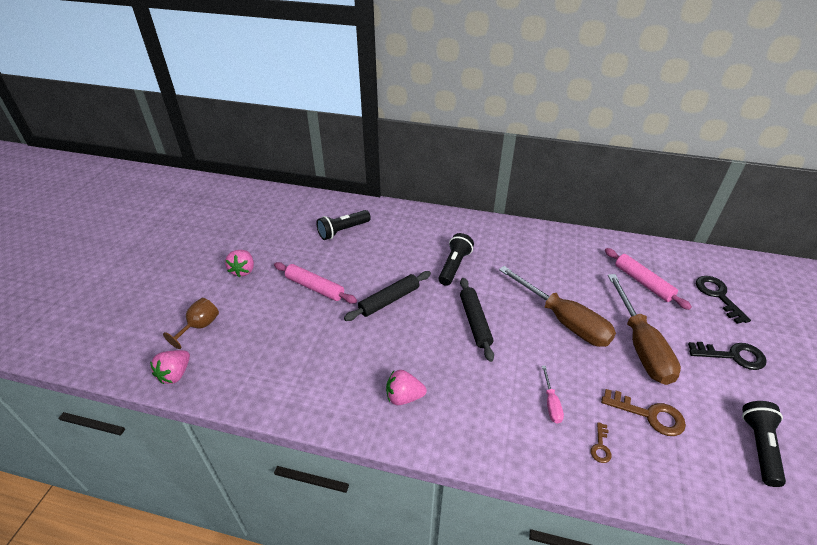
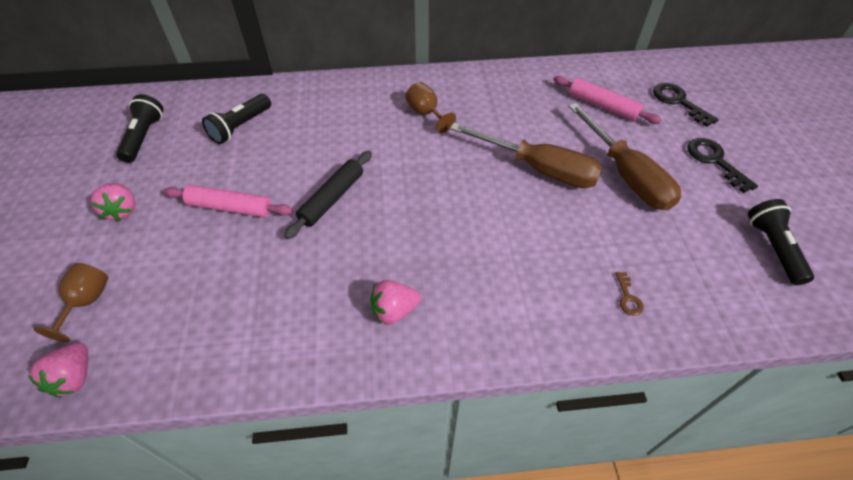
camera: 20 degrees left, 10 degrees up
(454, 266) = (394, 137): black flashlight -> black flashlight (144, 137)
(475, 322) = (443, 197): black rolling pin -> none
(486, 253) = (426, 113): none -> brown goblet
(551, 403) = (560, 266): pink screwdriver -> none
(649, 415) = (662, 247): brown key -> none
(732, 356) = (715, 161): black key -> black key turned 105 degrees counterclockwise

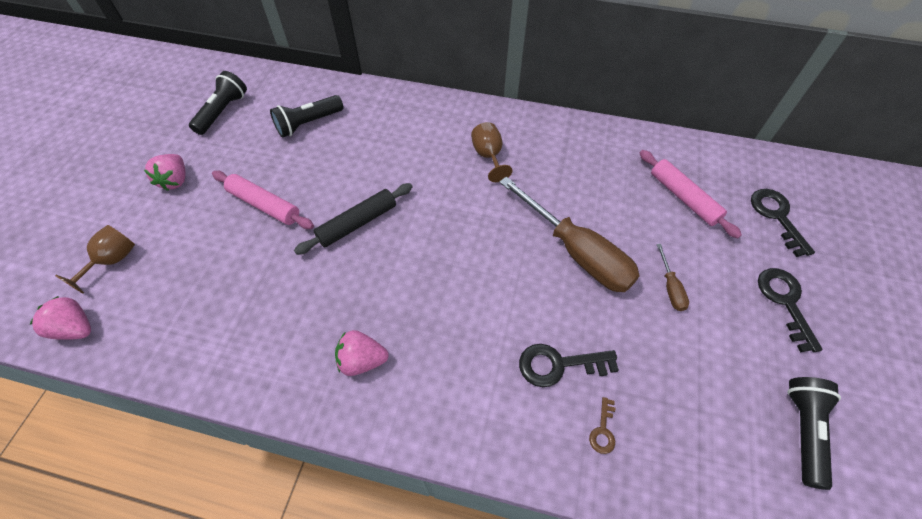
camera: 20 degrees right, 5 degrees up
(75, 377) = (75, 328): pink strawberry -> pink strawberry turned 90 degrees clockwise
(568, 259) = (559, 365): none -> black key
(626, 175) = (670, 287): brown screwdriver -> brown screwdriver, size x0.43

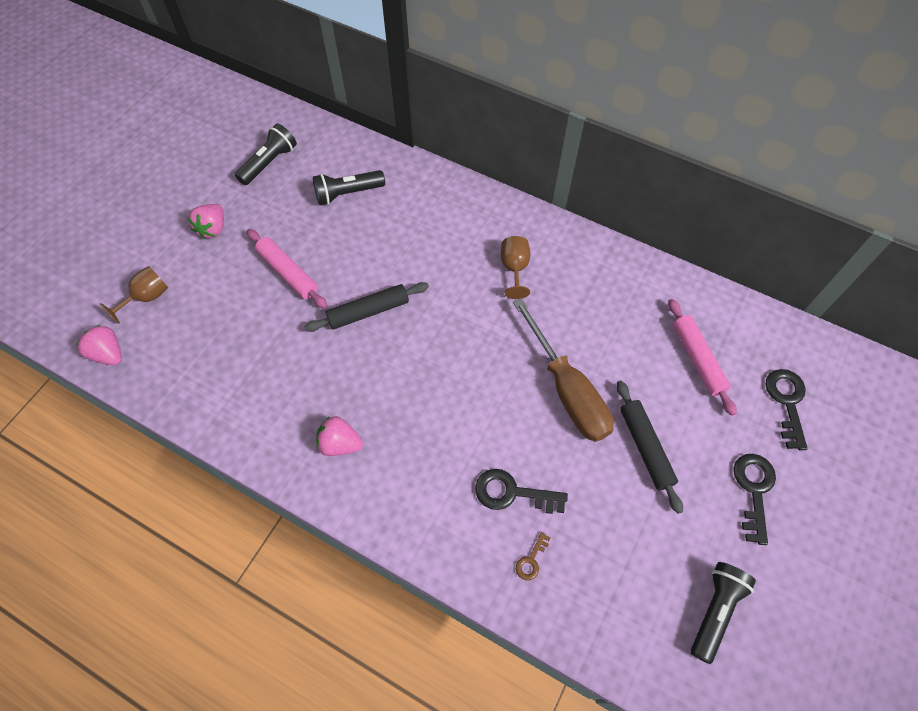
camera: 15 degrees right, 5 degrees up
(670, 287) = (645, 447): brown screwdriver -> black rolling pin

